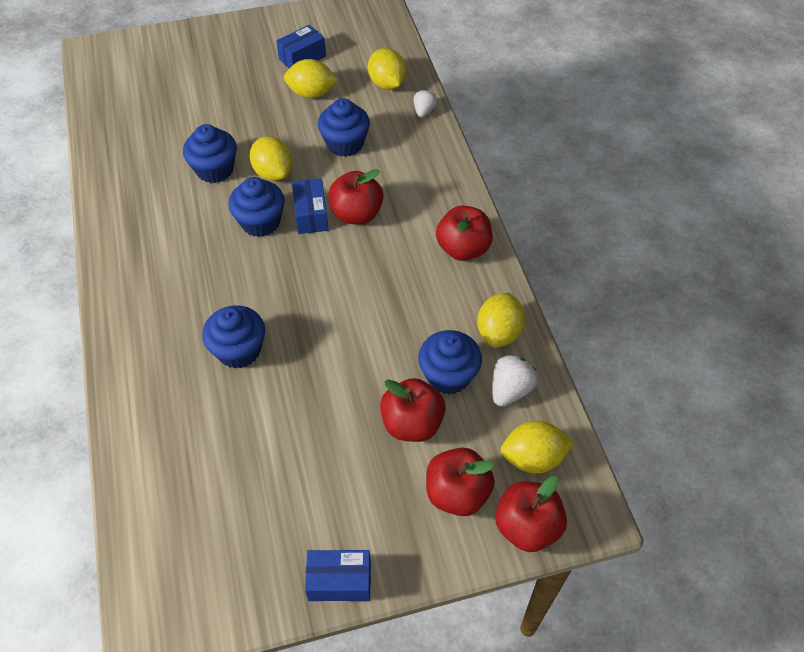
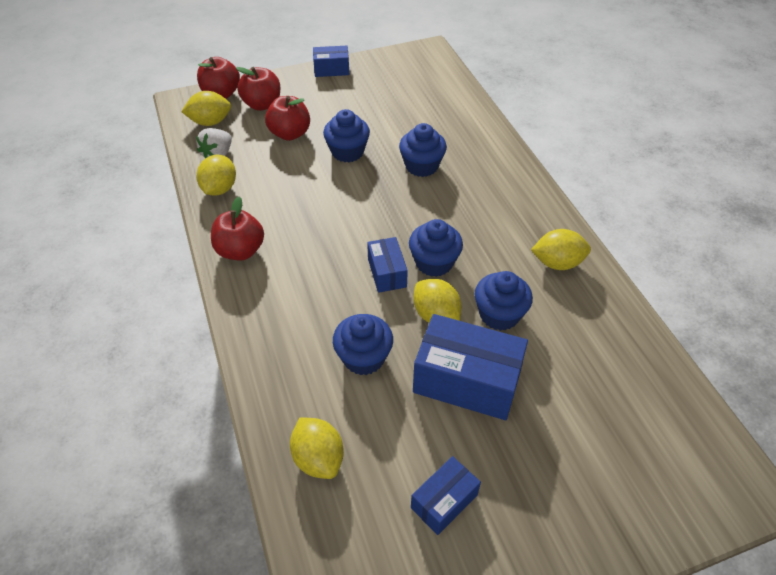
camera: 175 degrees right, 5 degrees down
(263, 122) = (466, 381): none -> blue box
(311, 93) = (417, 432): yellow lemon -> yellow lemon (557, 263)
(356, 214) = (342, 276): red apple -> none
(424, 111) = (270, 413): white strawberry -> none
(448, 375) = (262, 160): blue cupcake -> blue cupcake (347, 152)

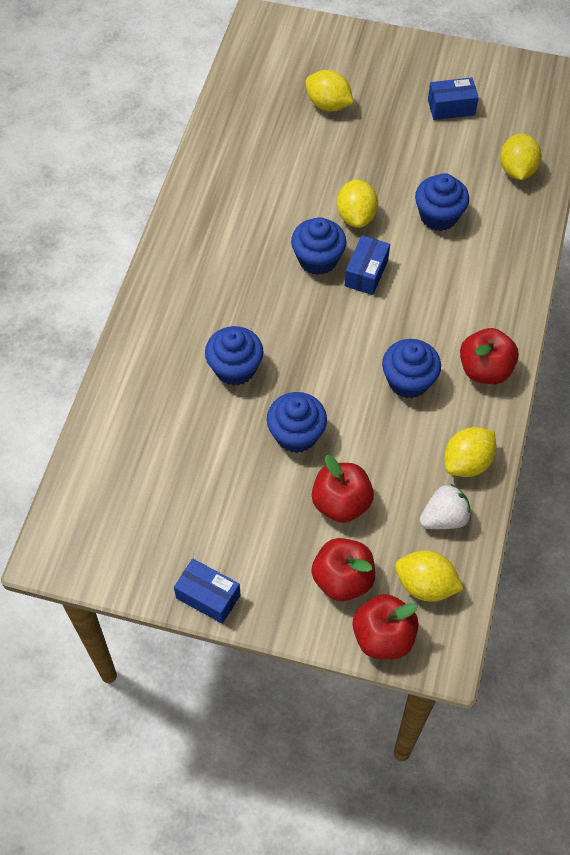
camera: 145 degrees left, 10 degrees up
(466, 381) = (375, 161): blue box -> none
(499, 314) = (306, 190): blue cupcake -> blue cupcake (408, 381)
(557, 263) = (216, 202): yellow lemon -> yellow lemon (328, 105)

